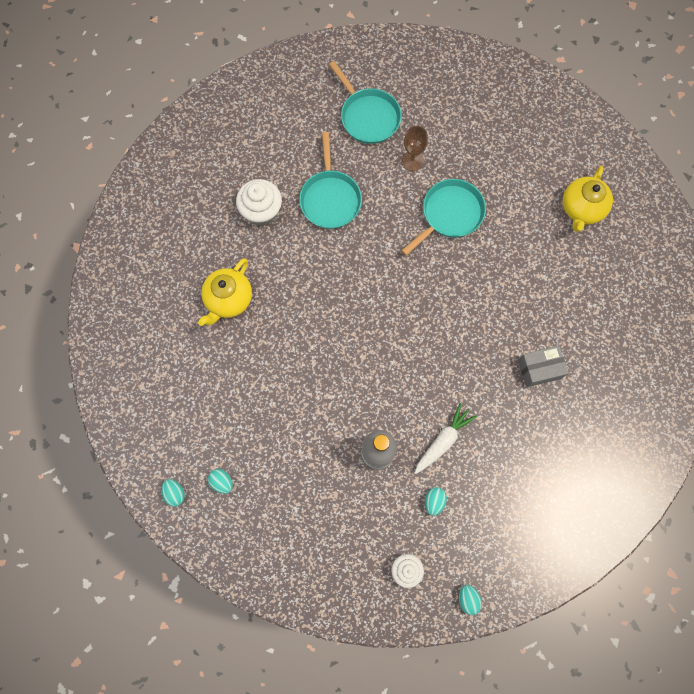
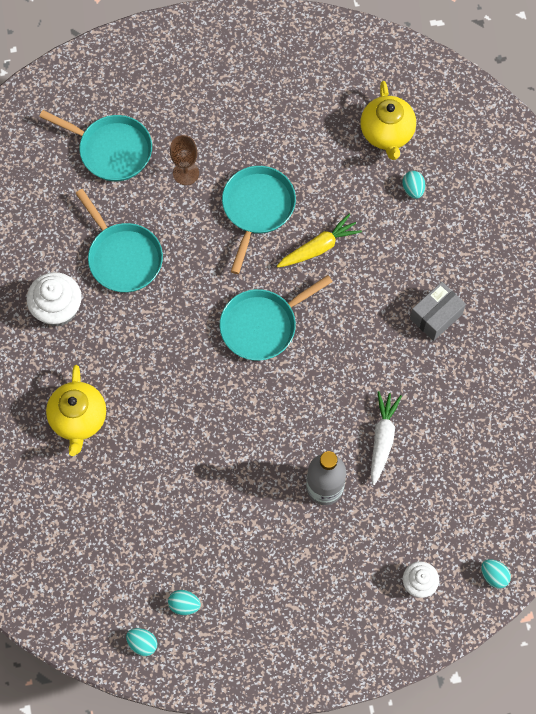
camera: 30 degrees left, 5 degrees down
(402, 304) = (262, 325): none -> turquoise pan
(434, 501) = (407, 502): turquoise egg -> turquoise egg (413, 189)
(478, 268) = (318, 247): none -> yellow carrot

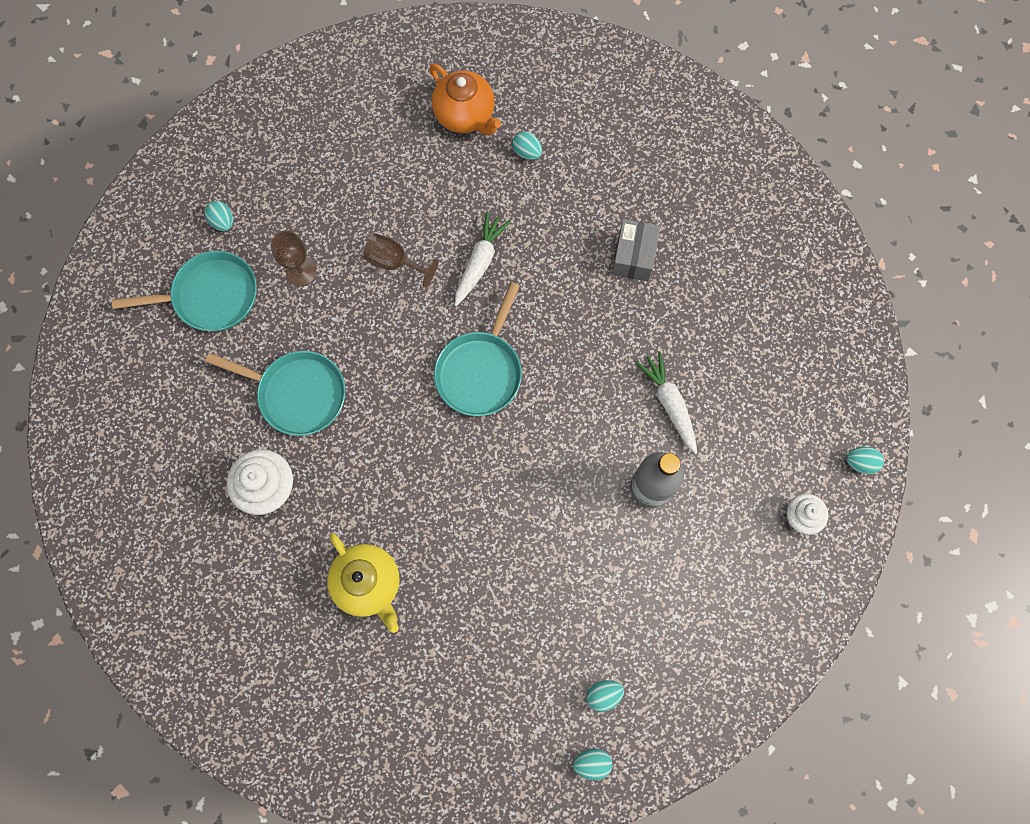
camera: 35 degrees left, 5 degrees up
(157, 102) = (223, 222): none -> turquoise egg
(257, 208) = (395, 262): turquoise pan -> brown goblet
(318, 247) = (479, 262): yellow carrot -> white carrot
(387, 133) = (465, 115): yellow teapot -> orange teapot

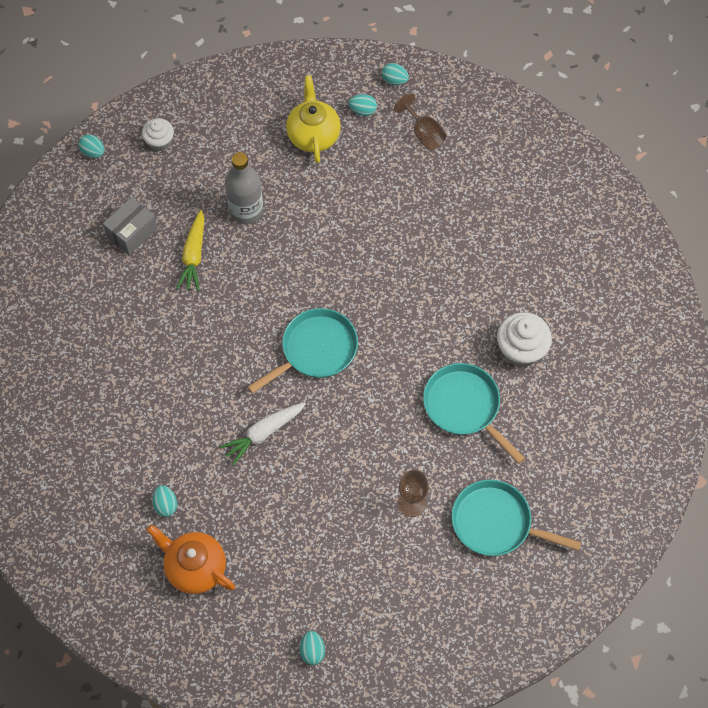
camera: 150 degrees left, 10 degrees down
(223, 222) = (455, 584): turquoise egg -> turquoise egg (312, 651)
(368, 584) = (481, 251): yellow teapot -> yellow teapot (313, 135)
(395, 262) = (331, 470): brown goblet -> brown goblet (424, 133)
(465, 115) = (195, 568): orange teapot -> orange teapot turned 45 degrees counterclockwise
(633, 257) = (142, 373): grey box -> grey box (132, 232)
(669, 404) = (194, 255): white carrot -> yellow carrot

